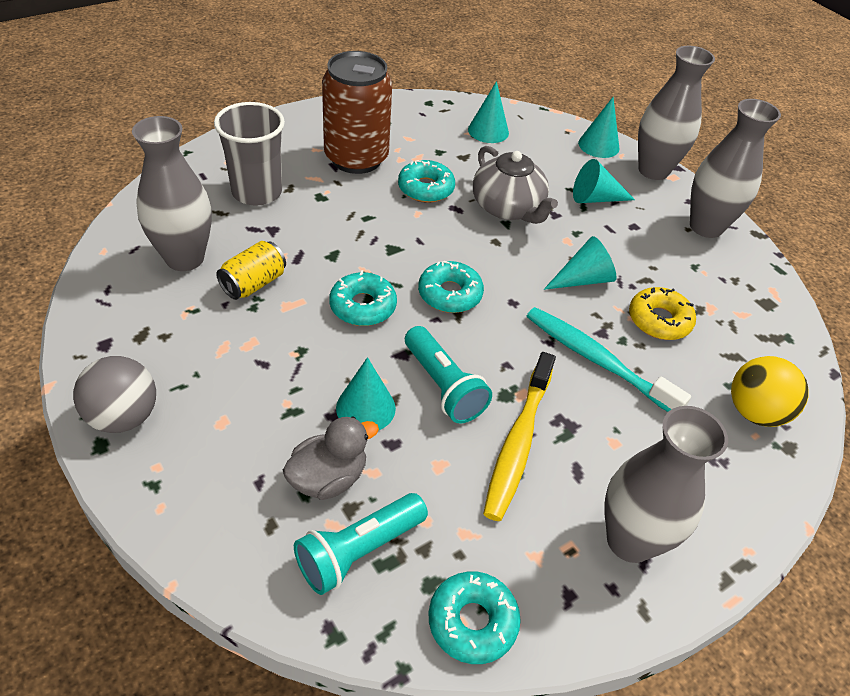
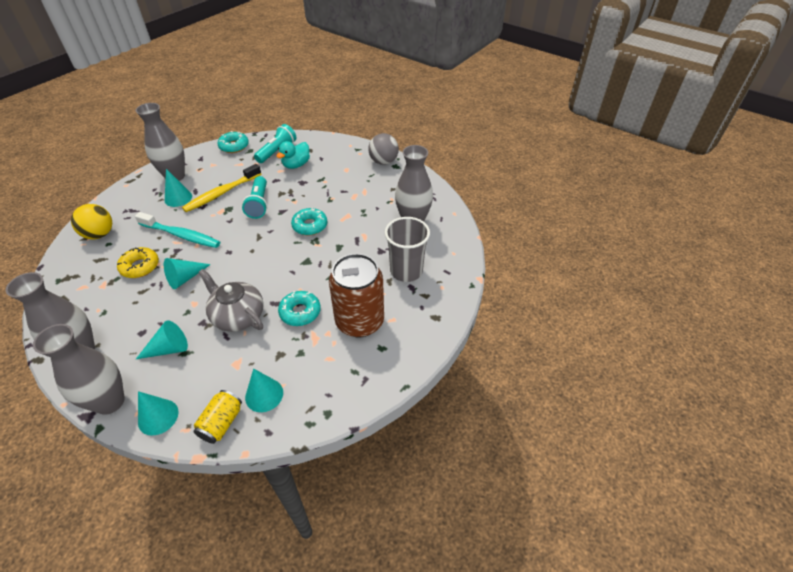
camera: 165 degrees right, 0 degrees up
(254, 283) = (370, 220): yellow can -> yellow can (221, 423)
(328, 478) = (296, 165): grey duck -> turquoise duck
(365, 408) = (291, 188): turquoise cone -> turquoise cone (178, 198)
(443, 386) = (259, 204): turquoise flashlight -> turquoise flashlight turned 135 degrees counterclockwise
(450, 294) = (265, 245): turquoise donut -> none
(518, 443) = (221, 193): yellow toothbrush -> yellow toothbrush turned 135 degrees counterclockwise

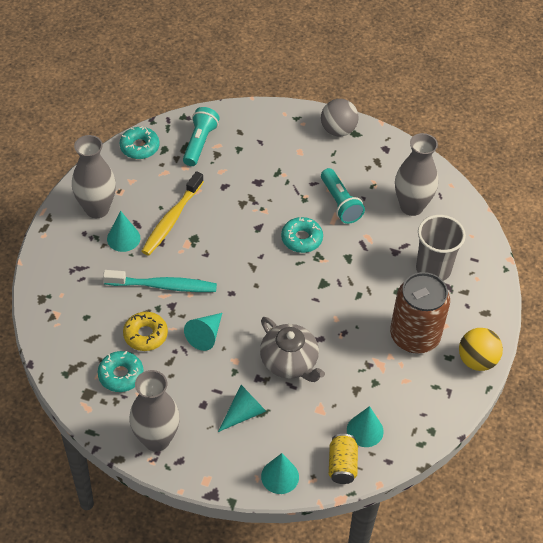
camera: 20 degrees left, 5 degrees up
(100, 234) = (67, 308): yellow ball -> yellow ball (477, 360)
(110, 402) = (224, 476): grey vase -> none
(237, 316) = (290, 362): grey teapot -> grey teapot turned 150 degrees counterclockwise
(259, 204) = (226, 224): turquoise flashlight -> turquoise flashlight (340, 203)
(296, 165) = (236, 158): turquoise duck -> none
(300, 312) = (350, 342): turquoise donut -> turquoise donut (121, 375)

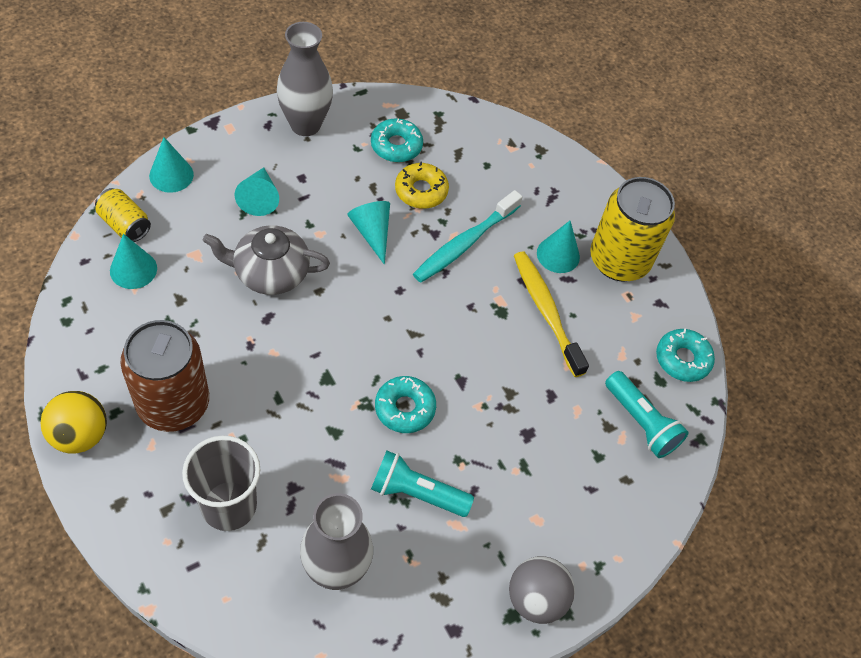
camera: 125 degrees right, 5 degrees up
(97, 209) = (619, 260): grey vase -> yellow can

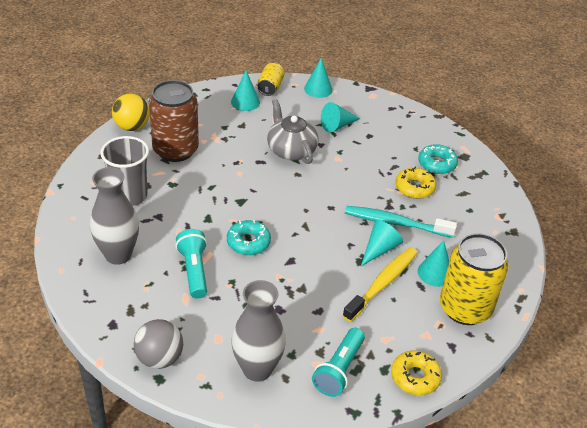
camera: 65 degrees right, 15 degrees down
(305, 125) = (408, 121): grey vase -> grey vase (257, 369)
(372, 233) = (360, 179): turquoise cone -> turquoise cone (379, 249)
(682, 359) = (415, 377): turquoise donut -> yellow donut

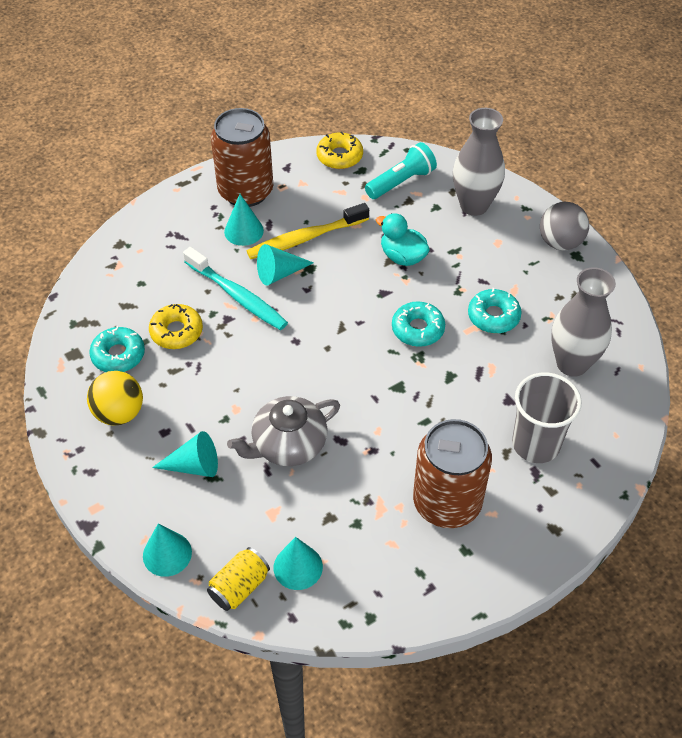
camera: 150 degrees left, 10 degrees up
(132, 127) = (495, 575): yellow ball -> yellow ball (119, 413)
(194, 271) = (493, 316): turquoise flashlight -> turquoise donut
(291, 150) = (288, 444): grey teapot -> grey teapot turned 60 degrees clockwise
(293, 295) = (402, 256): none -> turquoise duck
(465, 308) = (246, 191): yellow can -> brown can

